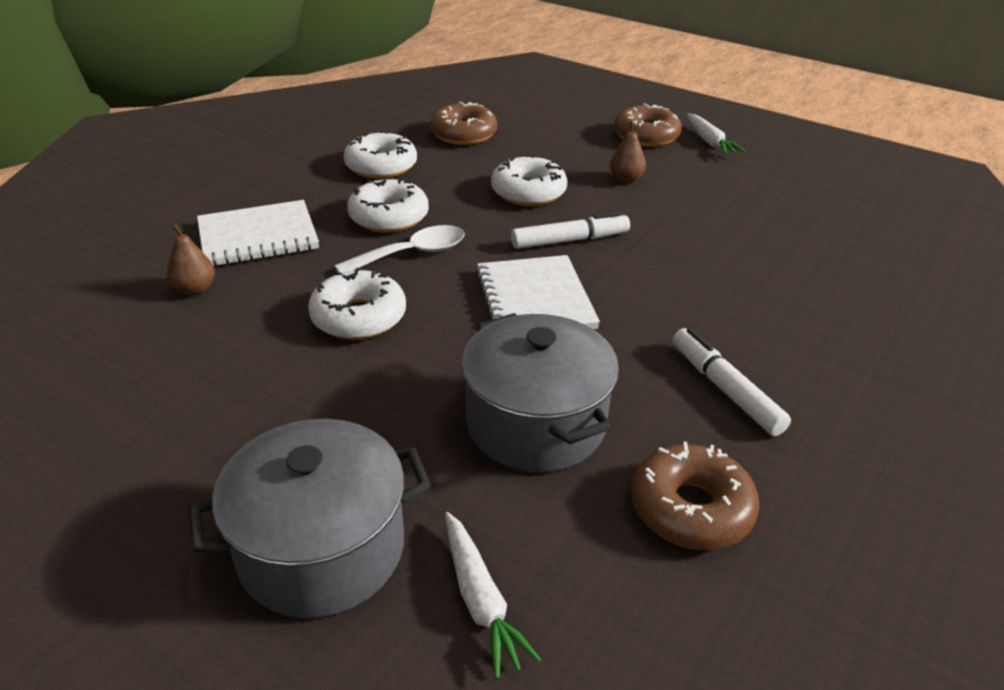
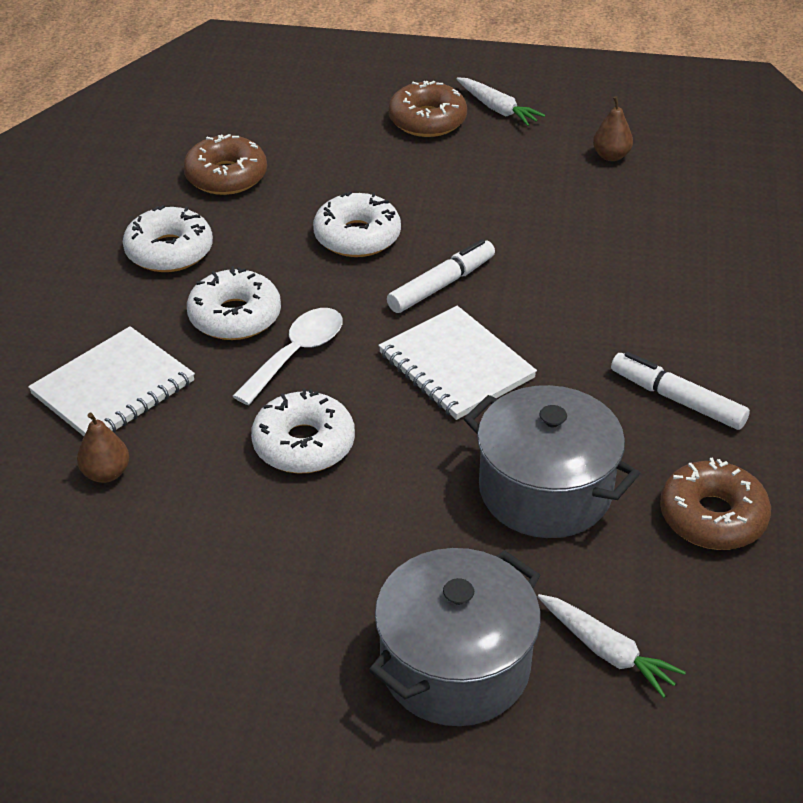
camera: 25 degrees left, 5 degrees up
(626, 179) = (444, 187): brown pear -> brown pear (611, 156)

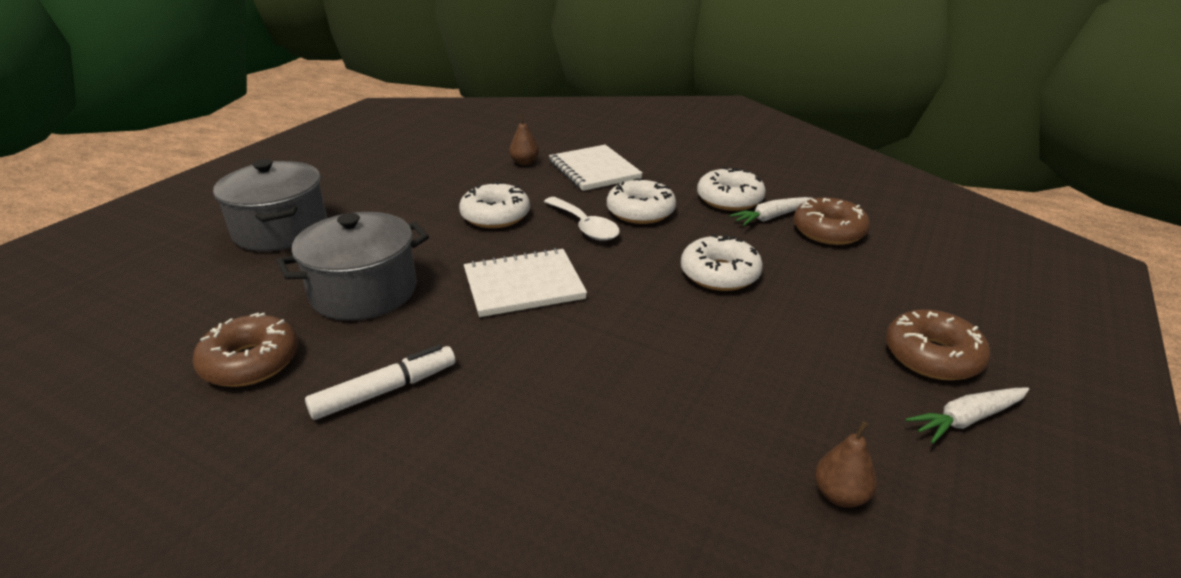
camera: 110 degrees right, 10 degrees down
(441, 285) = (630, 301): white marker -> none
(607, 651) = (218, 280): white carrot -> white carrot (771, 217)

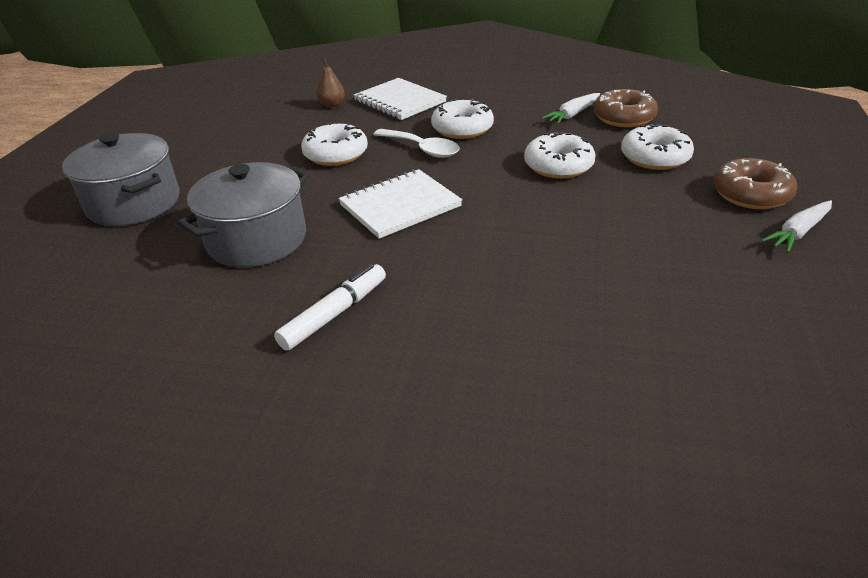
camera: 15 degrees left, 5 degrees up
(251, 362) = (190, 319): brown donut -> none
(729, 199) = (530, 106): white donut -> white donut (655, 157)
(840, 495) = (741, 304): brown pear -> none

